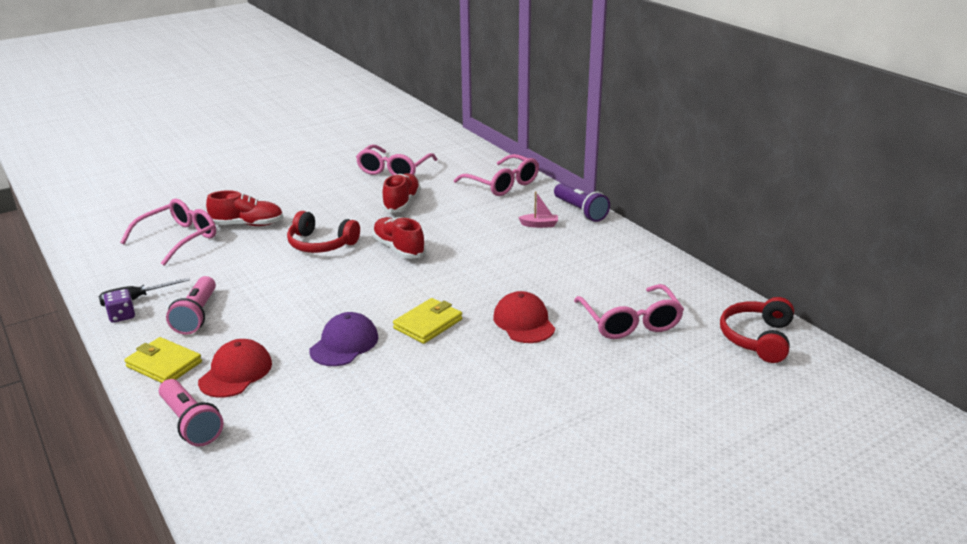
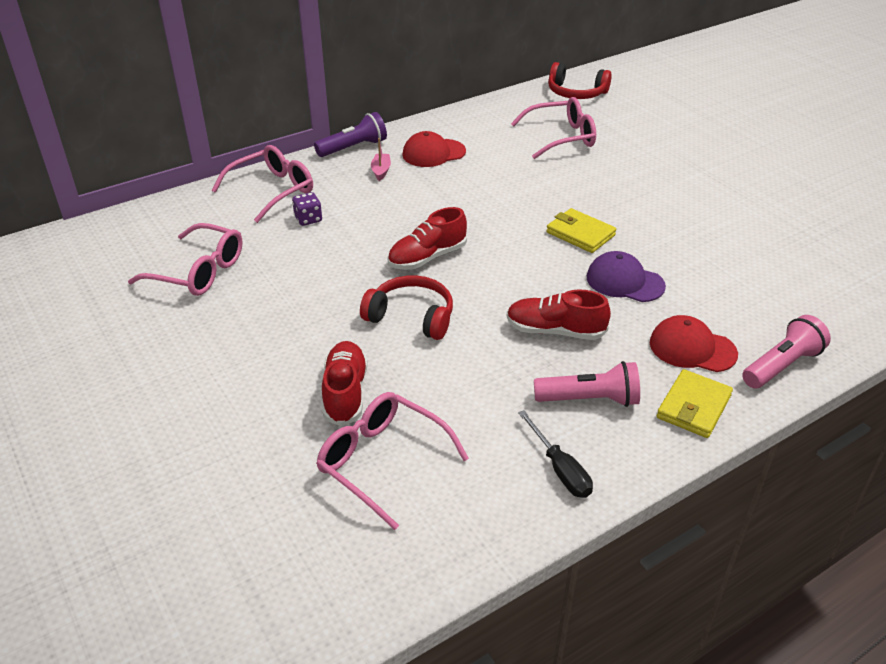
camera: 90 degrees left, 10 degrees up
(122, 316) = (601, 472): purple dice -> purple dice (308, 219)
(321, 244) = (411, 317): red headphones -> red headphones turned 90 degrees counterclockwise
(402, 203) = (306, 261): red shoe -> red shoe (555, 331)
(524, 322) = (569, 184): red cap -> red cap (433, 153)

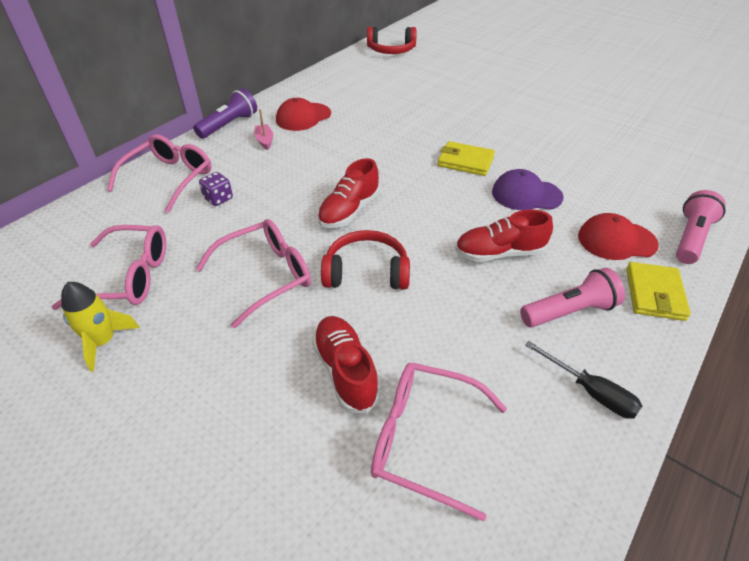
camera: 20 degrees left, 5 degrees up
(158, 319) = (103, 342): none -> yellow rocket
(561, 137) = (401, 86): pink glasses -> pink glasses (266, 276)

